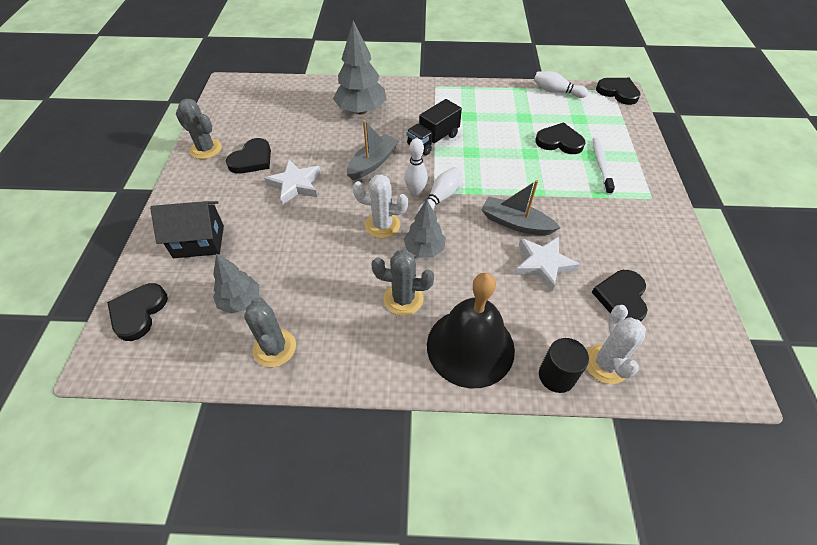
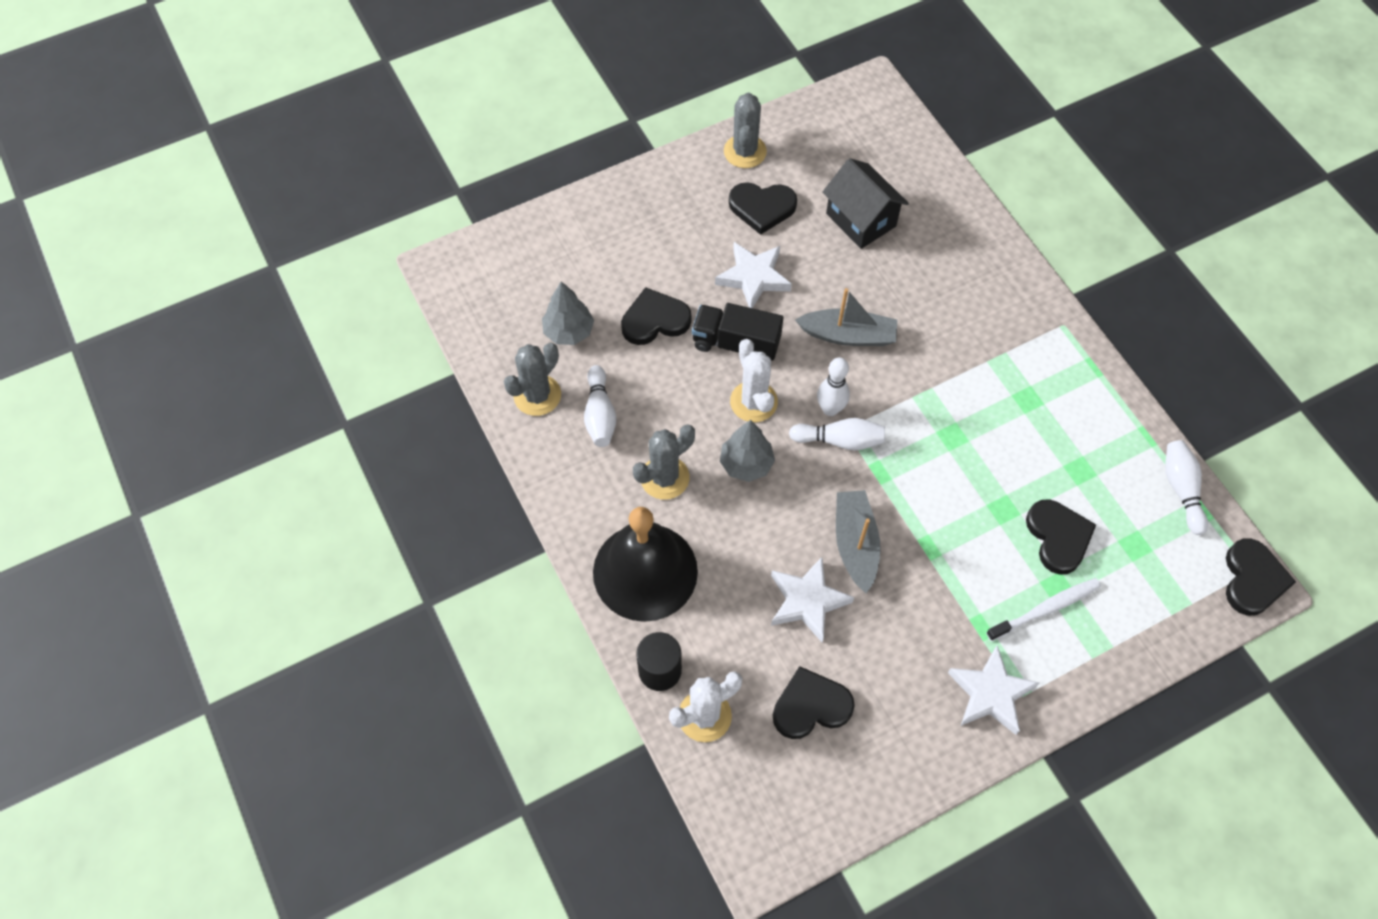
camera: 60 degrees right, 10 degrees up
(138, 312) = (504, 256): black heart -> black heart (655, 320)
(199, 241) = (614, 243): black house -> black house (861, 220)
(323, 314) = (600, 414): none -> white bowling pin
(361, 110) = (937, 265): grey tree -> none
(403, 299) = (664, 478): grey cactus -> grey cactus turned 75 degrees clockwise
(433, 140) = (942, 380): black truck -> black truck (736, 343)
(645, 209) = (990, 693): none -> white star

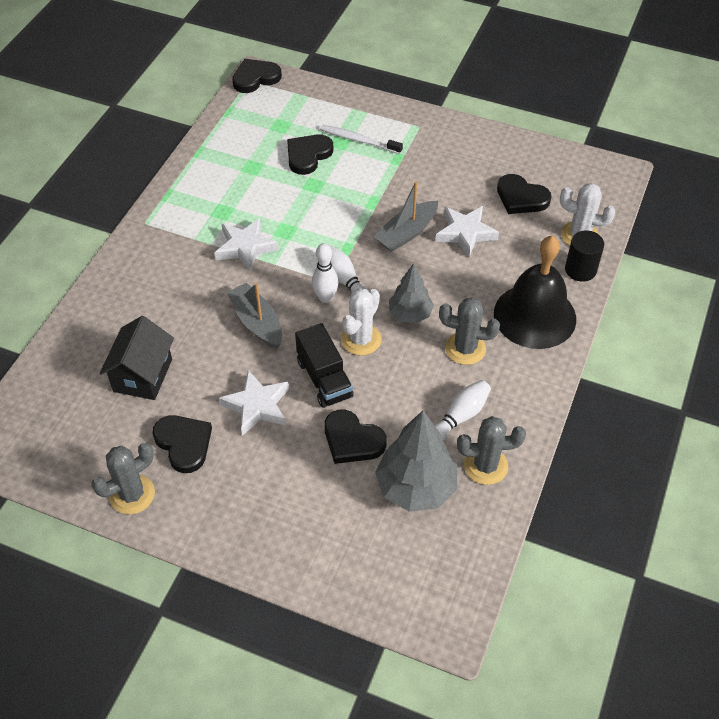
camera: 130 degrees left, 10 degrees down
(569, 331) = (416, 487): grey tree -> grey tree, size x1.61
(990, 693) = (431, 137): white star -> white star (245, 247)
(1181, 490) = (224, 124): white bowling pin -> none

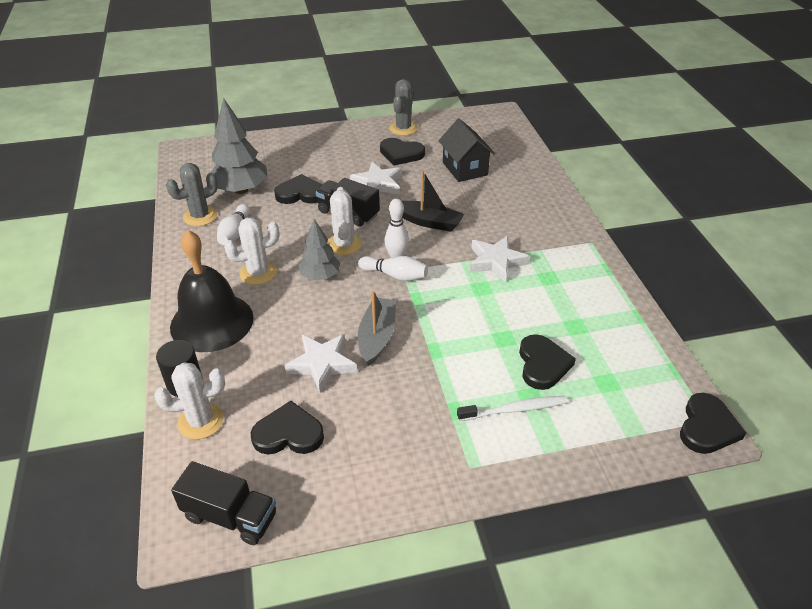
camera: 145 degrees right, 10 degrees down
(257, 322) = (429, 222): grey boat -> black boat
(465, 348) = (258, 273): grey cactus -> white cactus
(584, 170) = (230, 516): none -> black truck

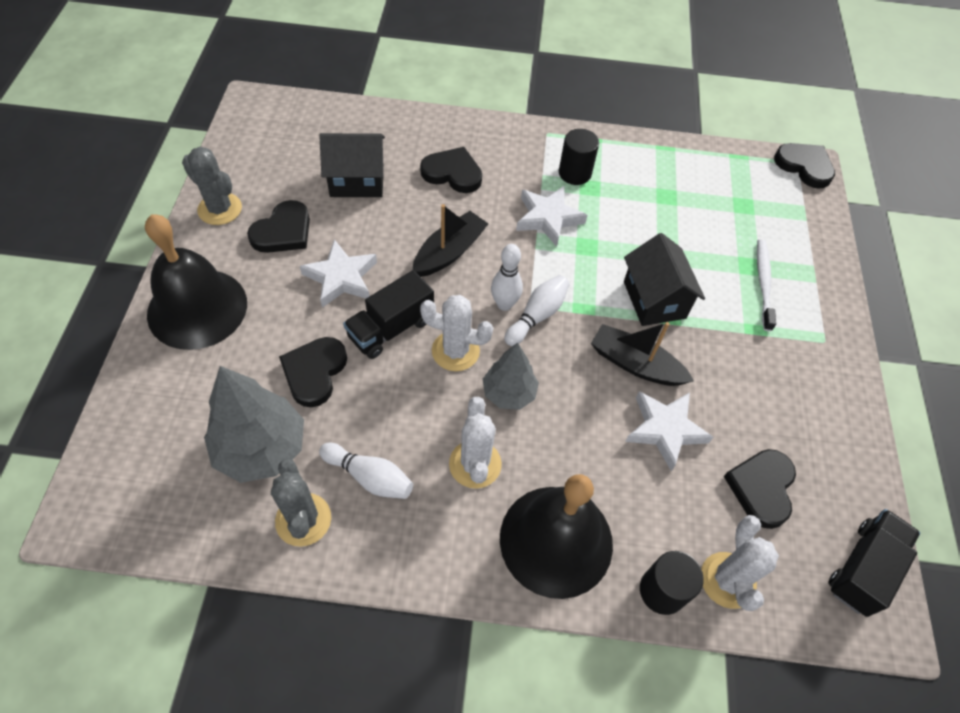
camera: 75 degrees left, 15 degrees up
(326, 143) = (197, 308): none -> black bell
(377, 336) = (635, 364): grey boat -> black boat
(449, 337) = (654, 299): none -> black house
(542, 364) = (711, 240): black heart -> black heart (452, 173)
(557, 266) = (574, 173): none -> black cylinder

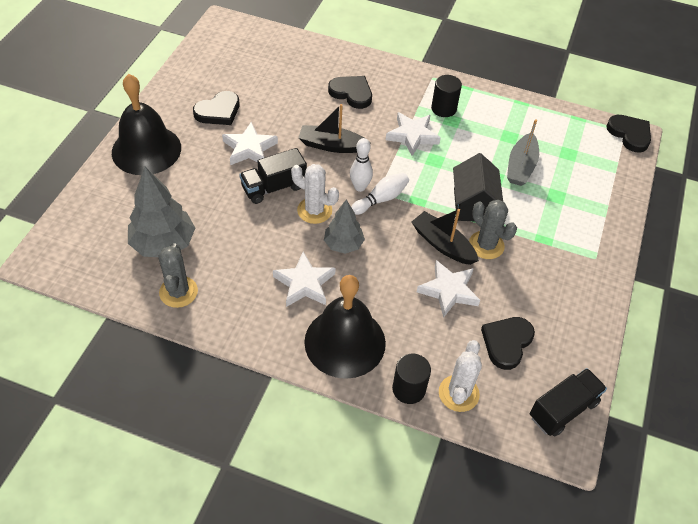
camera: 15 degrees right, 5 degrees down
(220, 209) = (179, 89): grey cactus -> grey cactus (486, 245)
(314, 372) = (213, 205): black heart -> none
(357, 181) = (280, 87): black house -> none
(369, 477) = (230, 276): white bowling pin -> none
(449, 252) = (331, 145): black boat -> black boat turned 135 degrees counterclockwise
(475, 464) = (304, 283): white cactus -> white star
(694, 234) = (521, 166): none -> grey boat
(763, 283) = (562, 210): white toothbrush -> none

